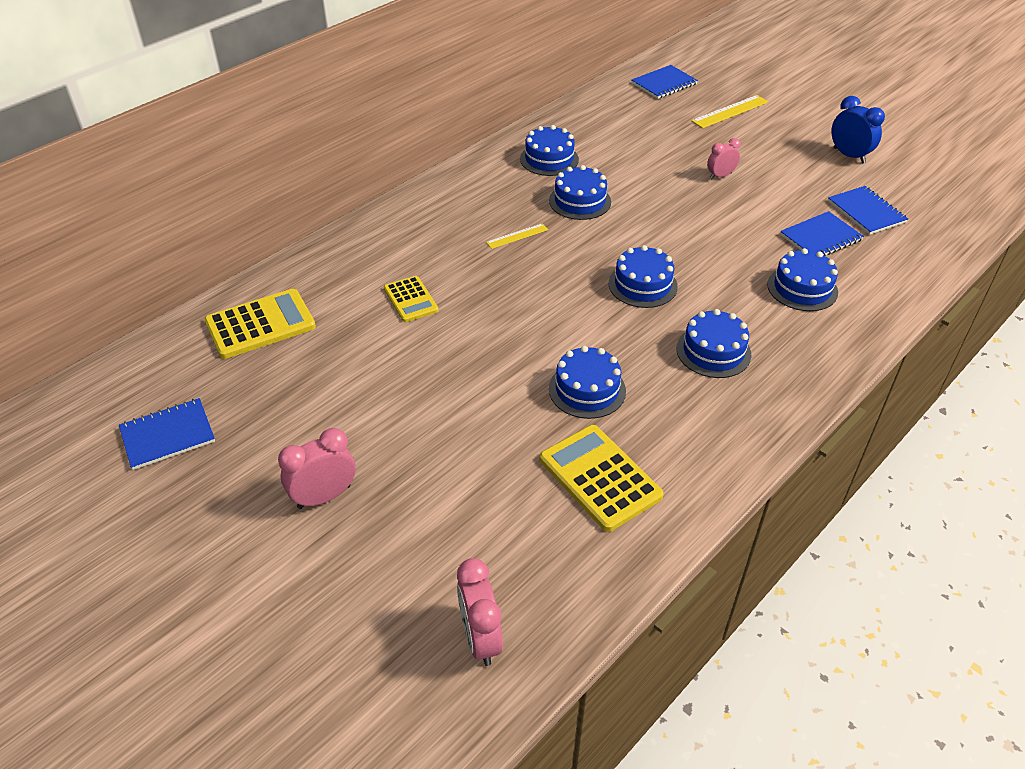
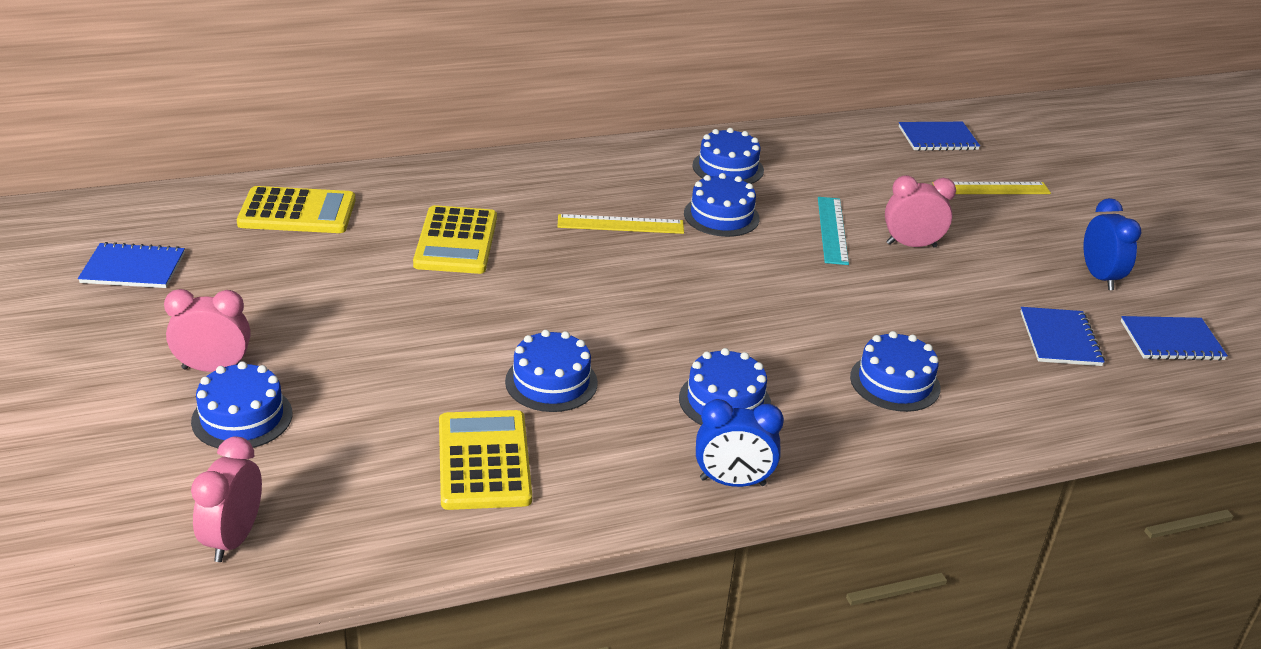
camera: 25 degrees right, 10 degrees down
(410, 299) = (456, 241): yellow calculator -> yellow calculator, size x1.62
(517, 236) = (620, 224): yellow ruler -> yellow ruler, size x1.63
(642, 285) = (710, 313): blue cake -> blue cake (242, 417)
(661, 183) = (832, 230): none -> turquoise ruler
(720, 176) = (911, 245): pink clock -> pink clock, size x1.52
(774, 413) = (732, 482): none -> blue clock
(820, 237) = (972, 343): blue notebook -> blue notebook (1171, 341)

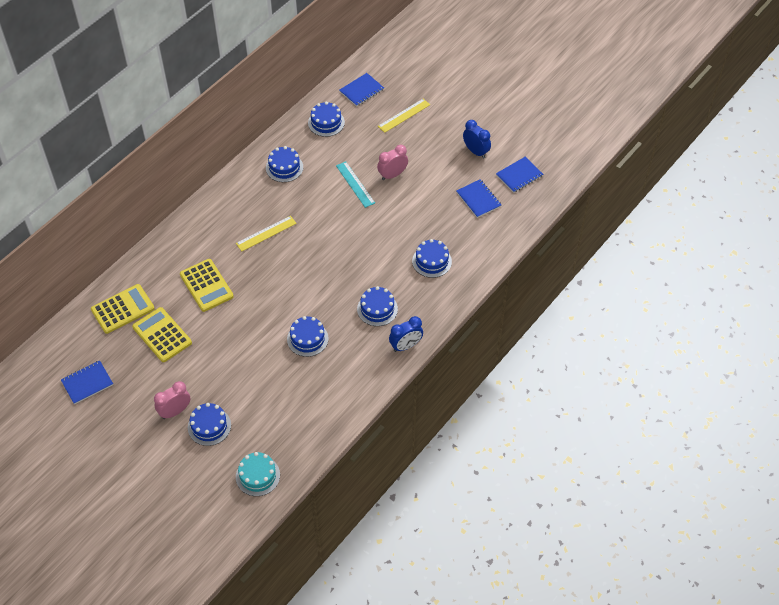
camera: 30 degrees left, 20 degrees up
(233, 539) = (257, 476): pink clock -> turquoise cake
(484, 461) = (313, 390): yellow calculator -> yellow calculator (162, 335)
(721, 216) = (304, 202): blue cake -> blue cake (326, 122)

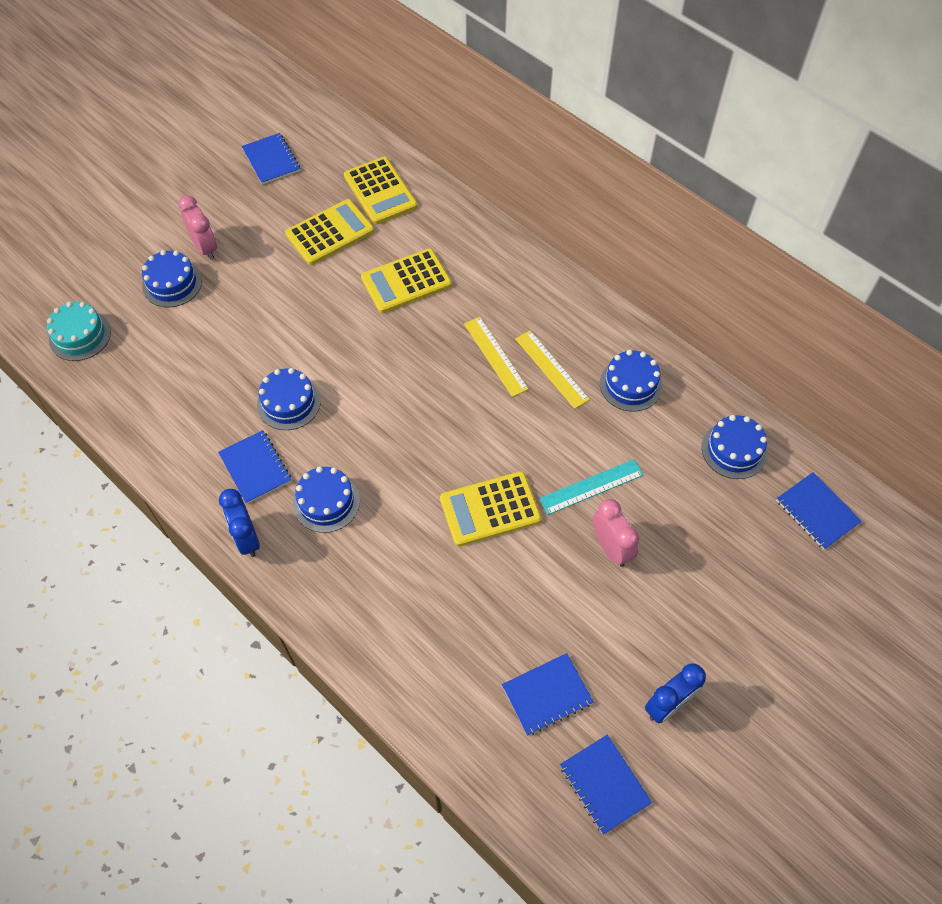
camera: 95 degrees right, 5 degrees up
(357, 349) = (255, 468): none -> blue notebook
(374, 229) = (490, 509): none -> yellow calculator
(404, 115) = (758, 580): yellow ruler -> yellow ruler (551, 369)
(432, 261) = (411, 595): blue cake -> none

